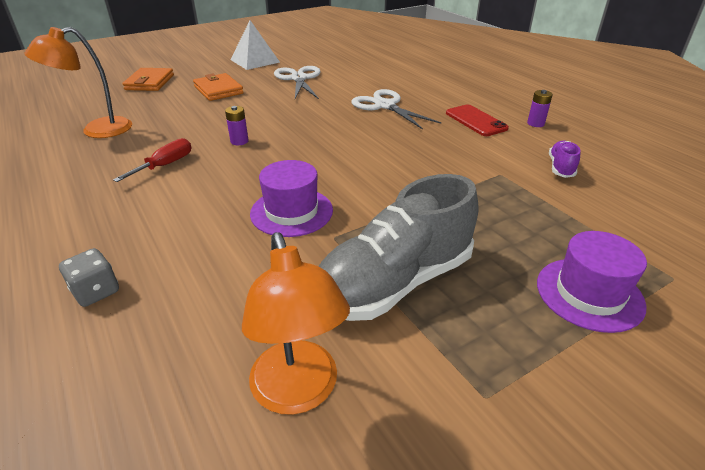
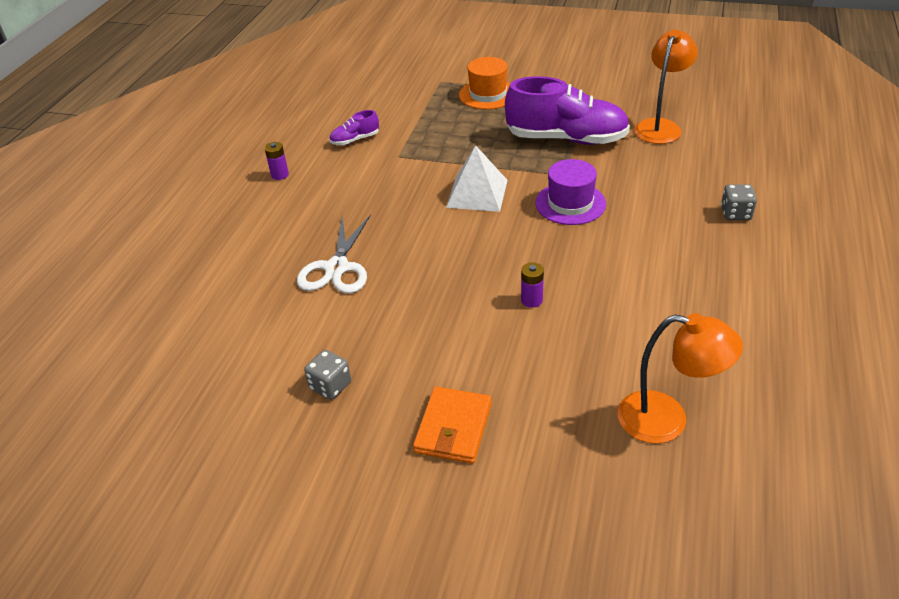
camera: 130 degrees left, 5 degrees up
(150, 82) = (523, 532): orange wallet -> none
(165, 165) = (626, 306): red screwdriver -> none
(255, 61) = (307, 496): white pyramid -> white pyramid (477, 193)
(299, 78) = (330, 386): white scissors -> grey dice
(394, 282) = (566, 139): grey shoe -> purple shoe
(475, 121) = (310, 203): red phone -> none
(589, 294) = (488, 94): purple hat -> orange hat

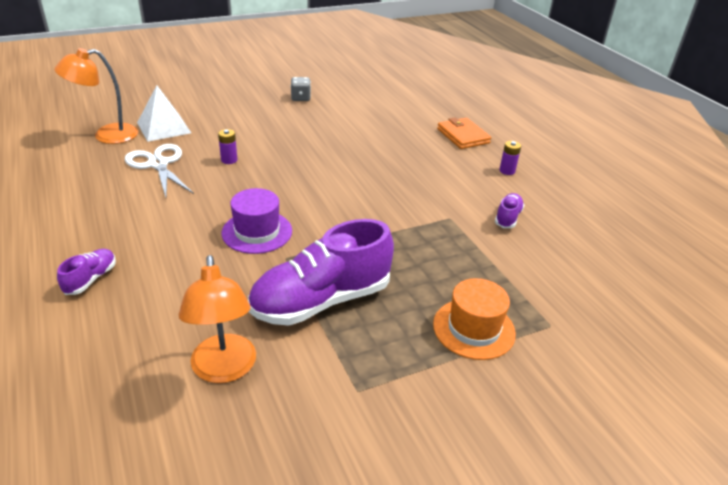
camera: 135 degrees right, 5 degrees down
(337, 268) = (372, 137): white scissors -> white scissors (158, 164)
(453, 428) = (222, 103): orange wallet -> orange wallet (463, 136)
(477, 193) = (343, 211): white pyramid -> white pyramid (164, 127)
(735, 214) = (91, 279): grey dice -> purple shoe

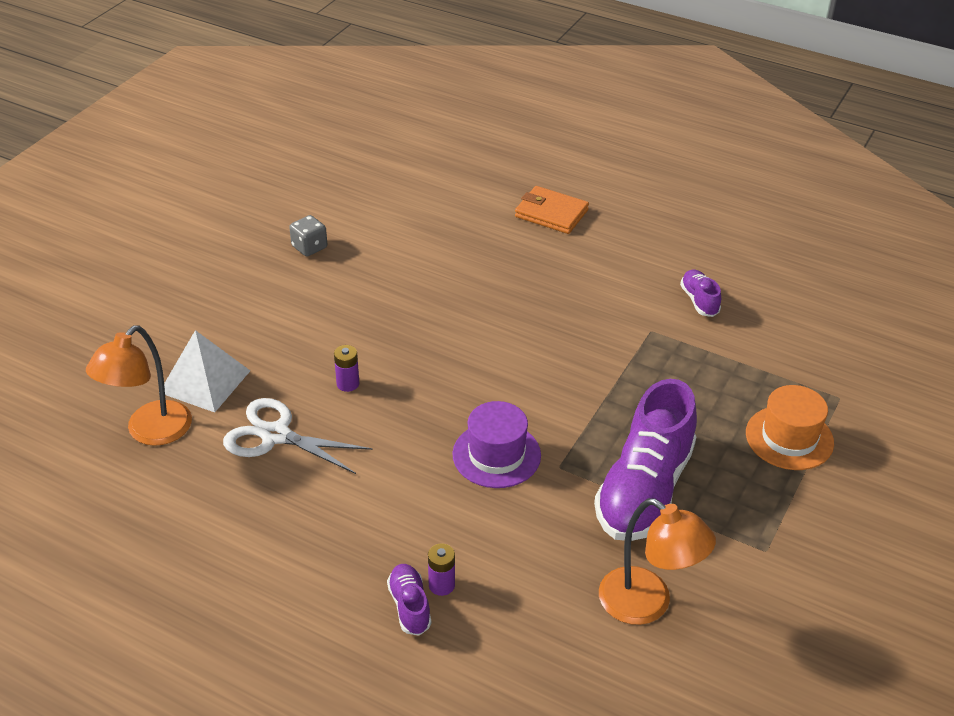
camera: 35 degrees left, 5 degrees up
(507, 171) = (641, 240): purple battery -> purple battery (441, 585)

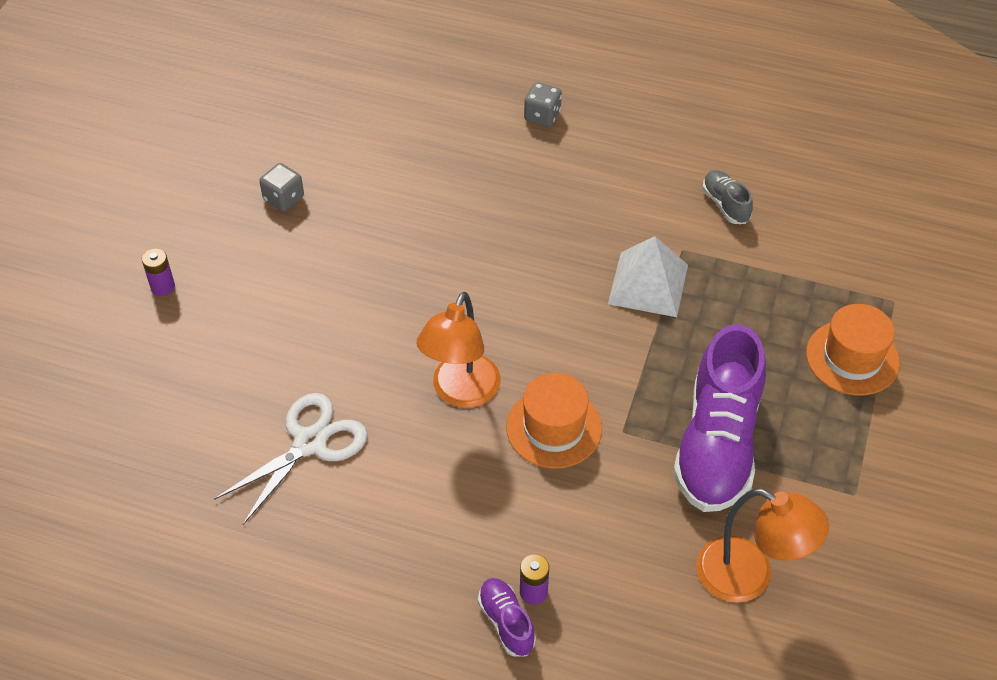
camera: 10 degrees left, 10 degrees up
(150, 432) = (169, 462): orange lamp -> orange lamp (461, 393)
(205, 381) = (212, 388): white pyramid -> white pyramid (648, 284)
(276, 435) = (310, 443): white scissors -> white scissors turned 120 degrees clockwise
(348, 384) = (372, 366): purple battery -> purple battery (163, 287)
(496, 455) = (554, 428): purple hat -> orange hat
(551, 213) = (542, 116): orange wallet -> grey dice
(699, 301) = (725, 204): purple shoe -> grey shoe

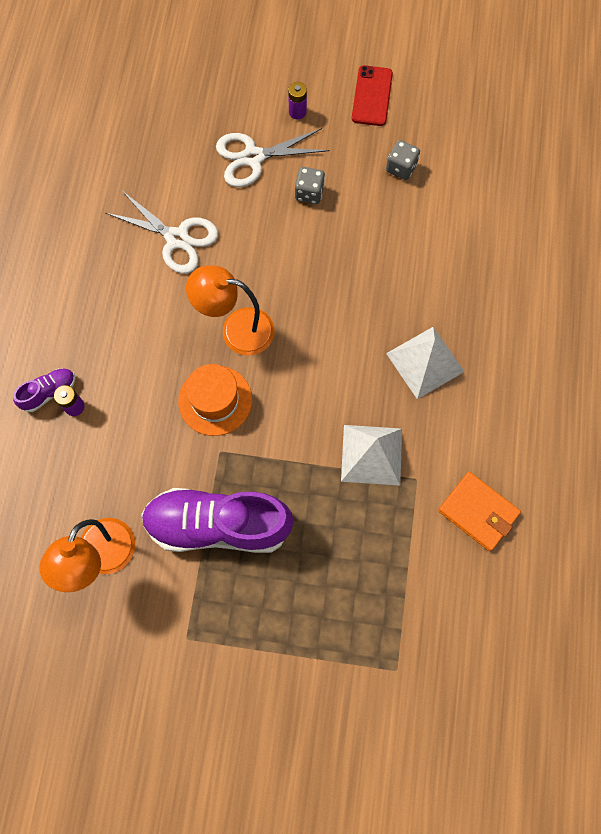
camera: 80 degrees right, 20 degrees up
(170, 209) = (372, 96): none -> red phone
(214, 343) = (253, 157): none -> white scissors
(542, 116) = (546, 343): grey dice -> grey dice (309, 193)
(544, 219) = (425, 362): none -> white pyramid
(725, 204) = (478, 512): grey shoe -> orange wallet
(852, 358) = (324, 633): orange hat -> none

